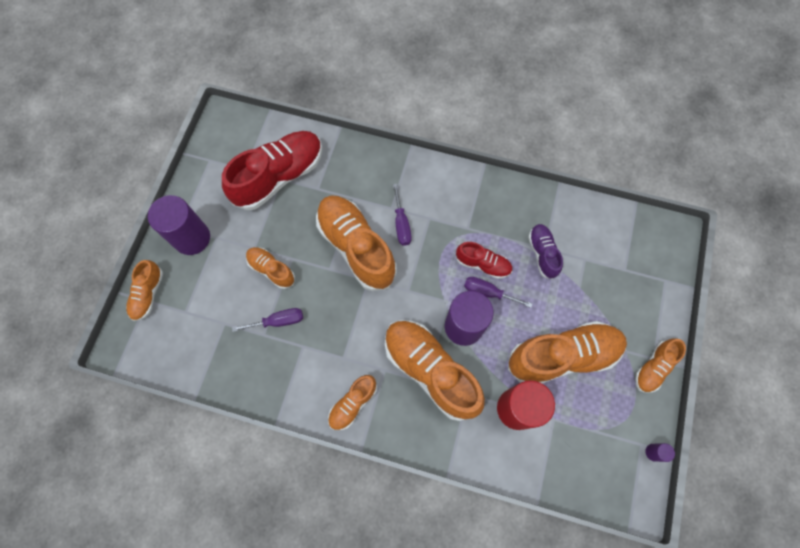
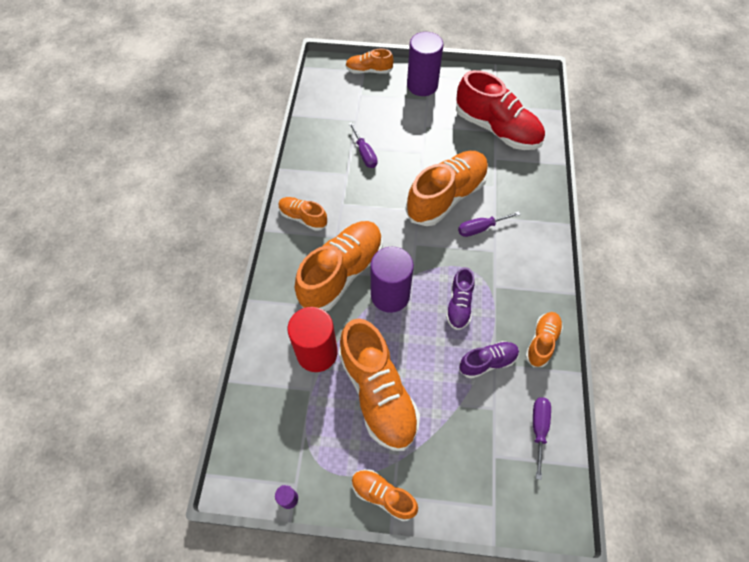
camera: 80 degrees right, 10 degrees down
(271, 270) = (408, 141): orange shoe -> orange shoe (541, 342)
(483, 264) = (459, 305): red shoe -> purple shoe
(488, 292) = (430, 313): purple screwdriver -> purple screwdriver (538, 429)

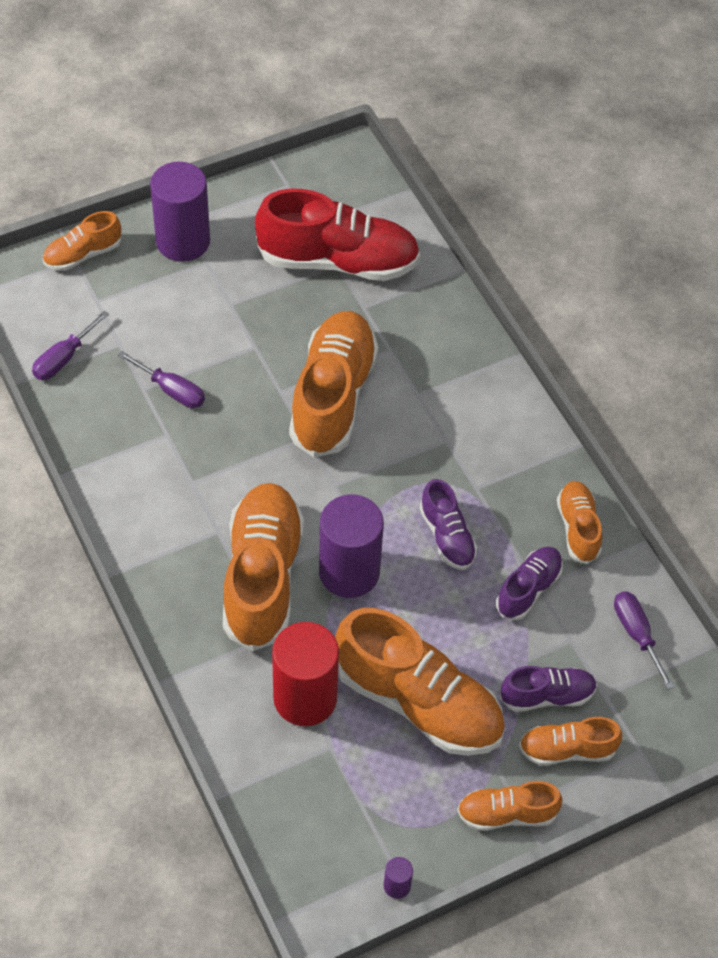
camera: 35 degrees left, 5 degrees down
(303, 218) = (150, 530): orange shoe -> orange shoe (567, 750)
(457, 435) = (547, 696): none -> purple shoe
(480, 228) = (408, 418): purple screwdriver -> purple screwdriver (64, 358)

